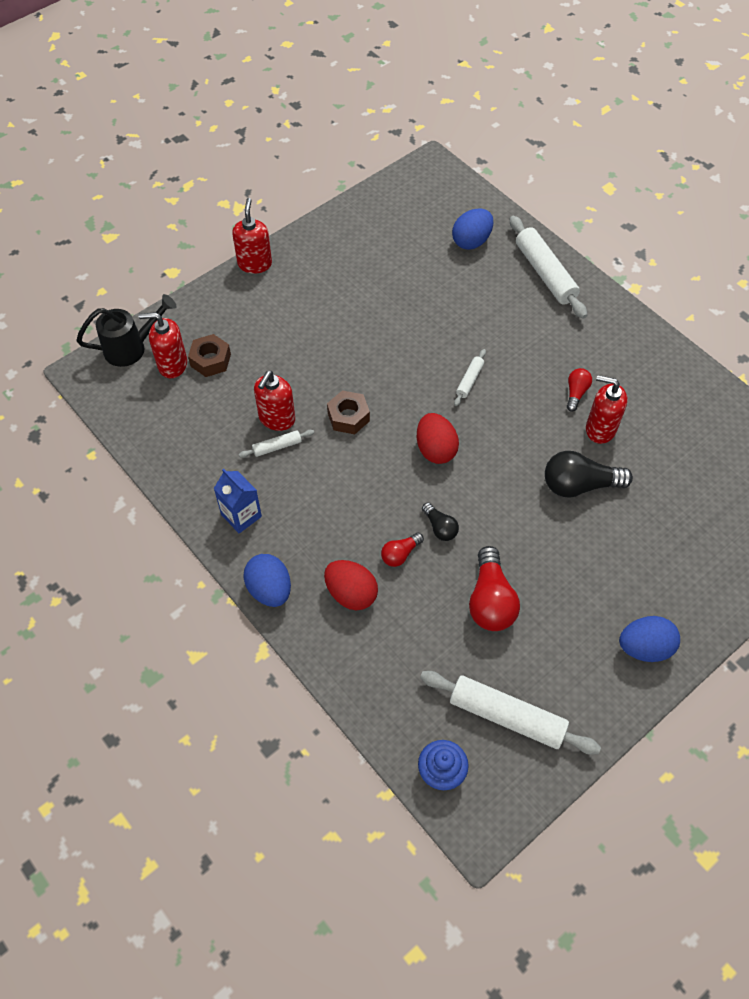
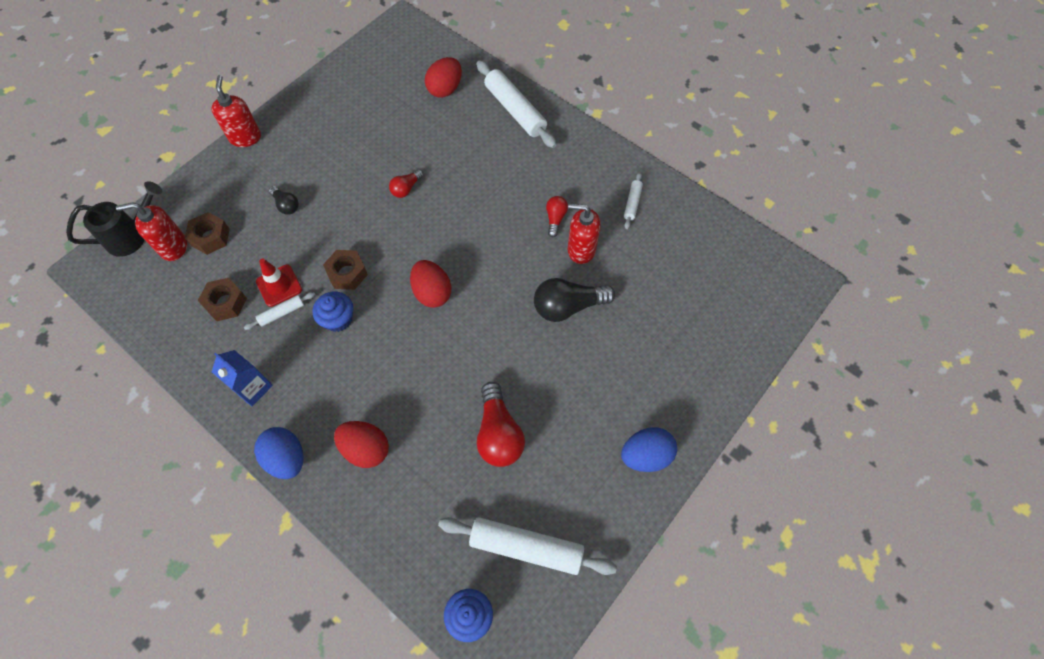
camera: 10 degrees left, 5 degrees up
(221, 428) = (225, 303): none -> brown nut
(277, 419) = (279, 285): red soap dispenser -> red traffic cone
(334, 461) = (338, 319): none -> blue cupcake
(400, 554) = (409, 401): red light bulb -> red light bulb (406, 188)
(440, 527) = (444, 369): black light bulb -> black light bulb (286, 205)
(469, 380) = (457, 221): white rolling pin -> white rolling pin (632, 203)
(471, 241) = (445, 89): blue egg -> red egg

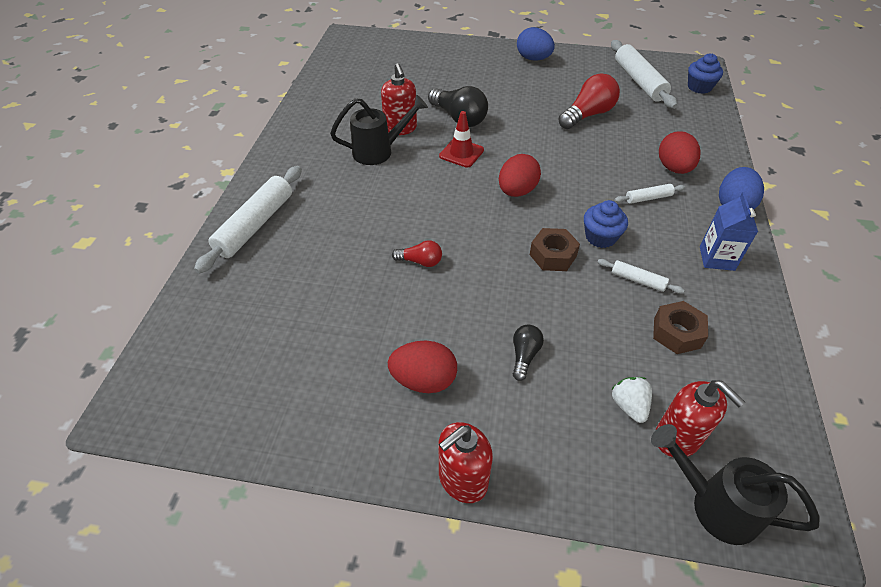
camera: 120 degrees left, 15 degrees down
(210, 237) = (629, 406): brown nut -> white strawberry
(279, 285) = (616, 300): red traffic cone -> red traffic cone (461, 153)
(445, 89) = (250, 297): red egg -> red egg (424, 380)
(555, 219) = (379, 151): red light bulb -> black watering can
(632, 203) = (331, 118): white rolling pin -> white rolling pin (648, 198)

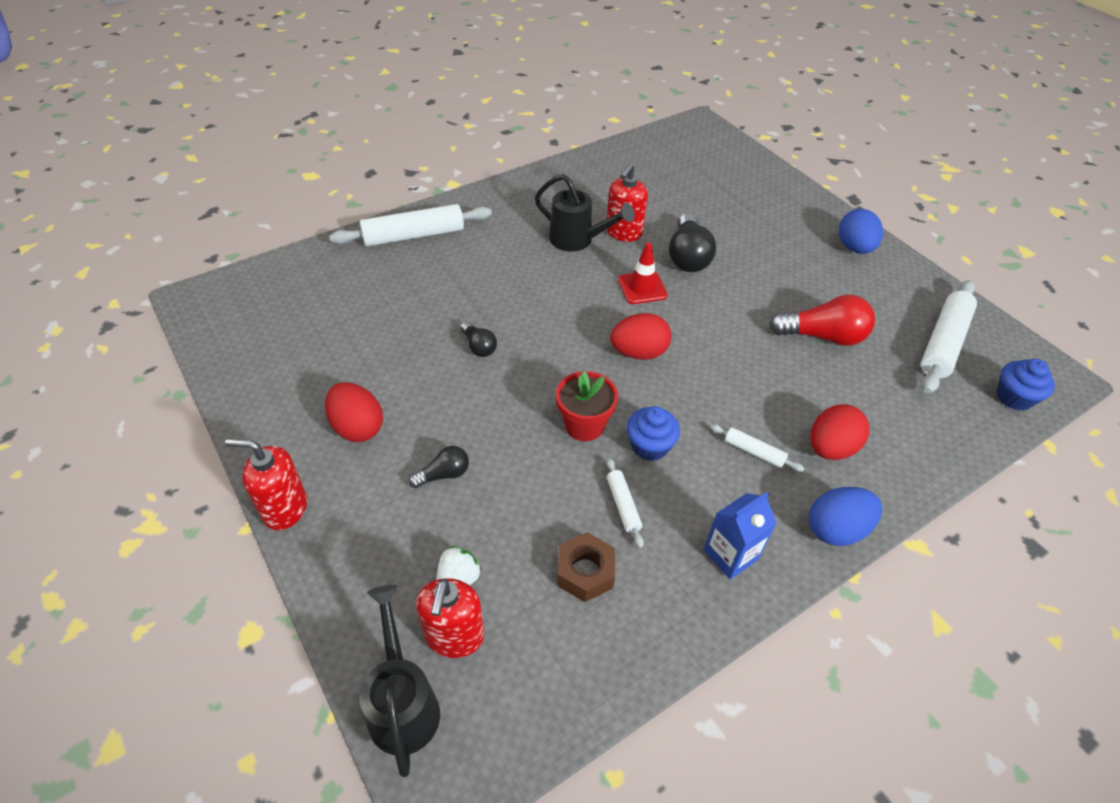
camera: 45 degrees right, 0 degrees up
(420, 261) = (478, 347): red light bulb -> black light bulb
(553, 255) = (584, 425): brown nut -> red flower pot

